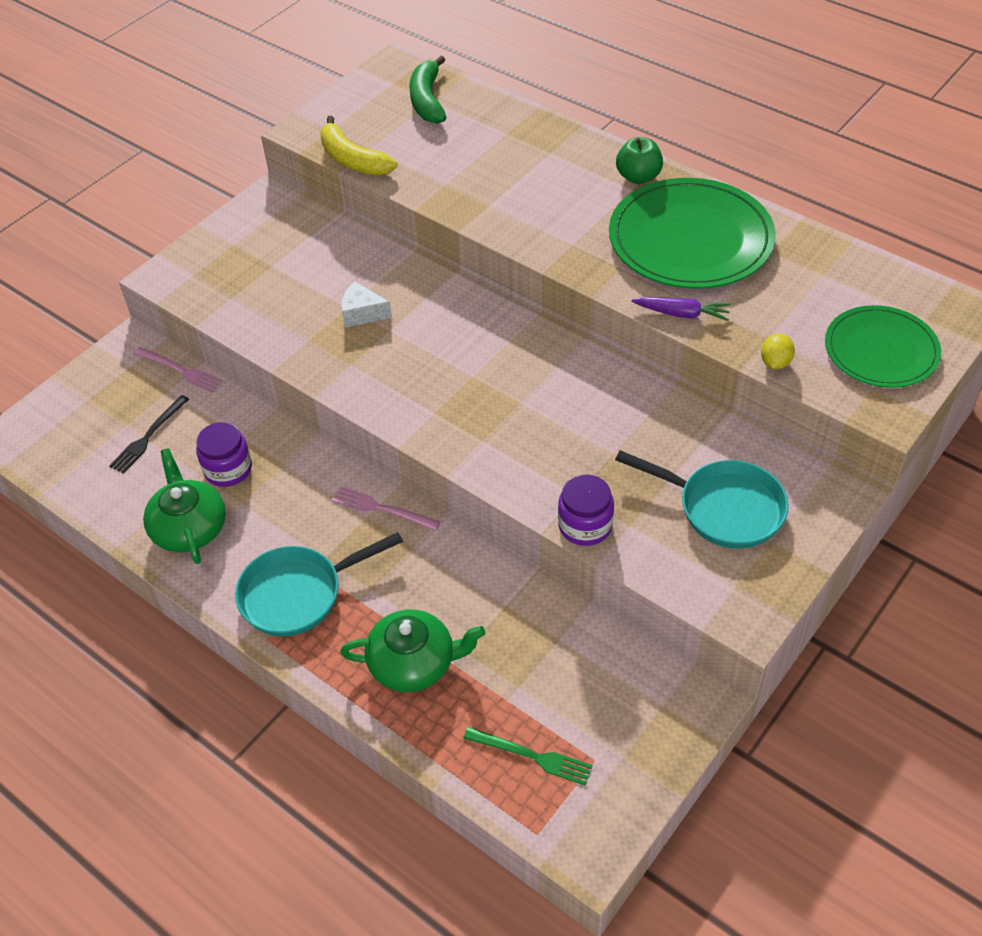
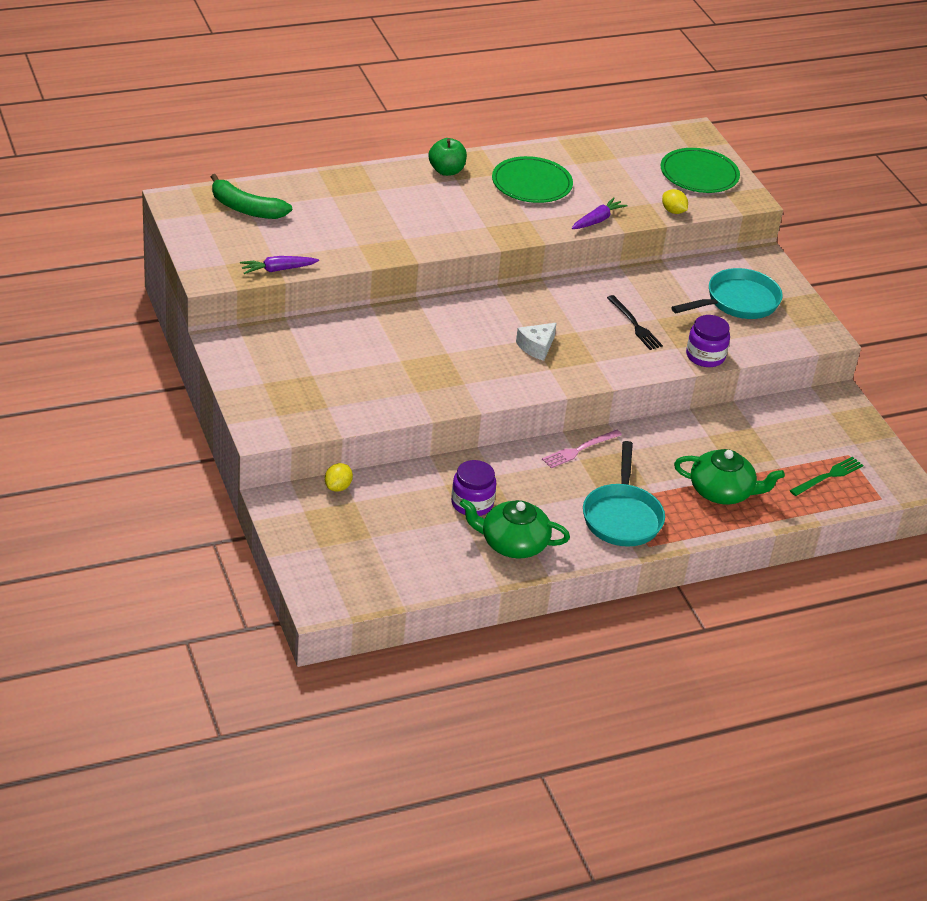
camera: 65 degrees left, 10 degrees down
(148, 436) = (396, 529): black fork -> black fork (634, 325)
(180, 370) = (338, 487): pink fork -> yellow lemon
(352, 160) = (278, 270): yellow banana -> purple carrot
(362, 313) = (415, 356): white cheese -> white cheese (536, 347)
(414, 663) = (722, 491): green teapot -> green teapot turned 75 degrees clockwise
(690, 239) = (531, 183): green plate -> green plate, size x0.63

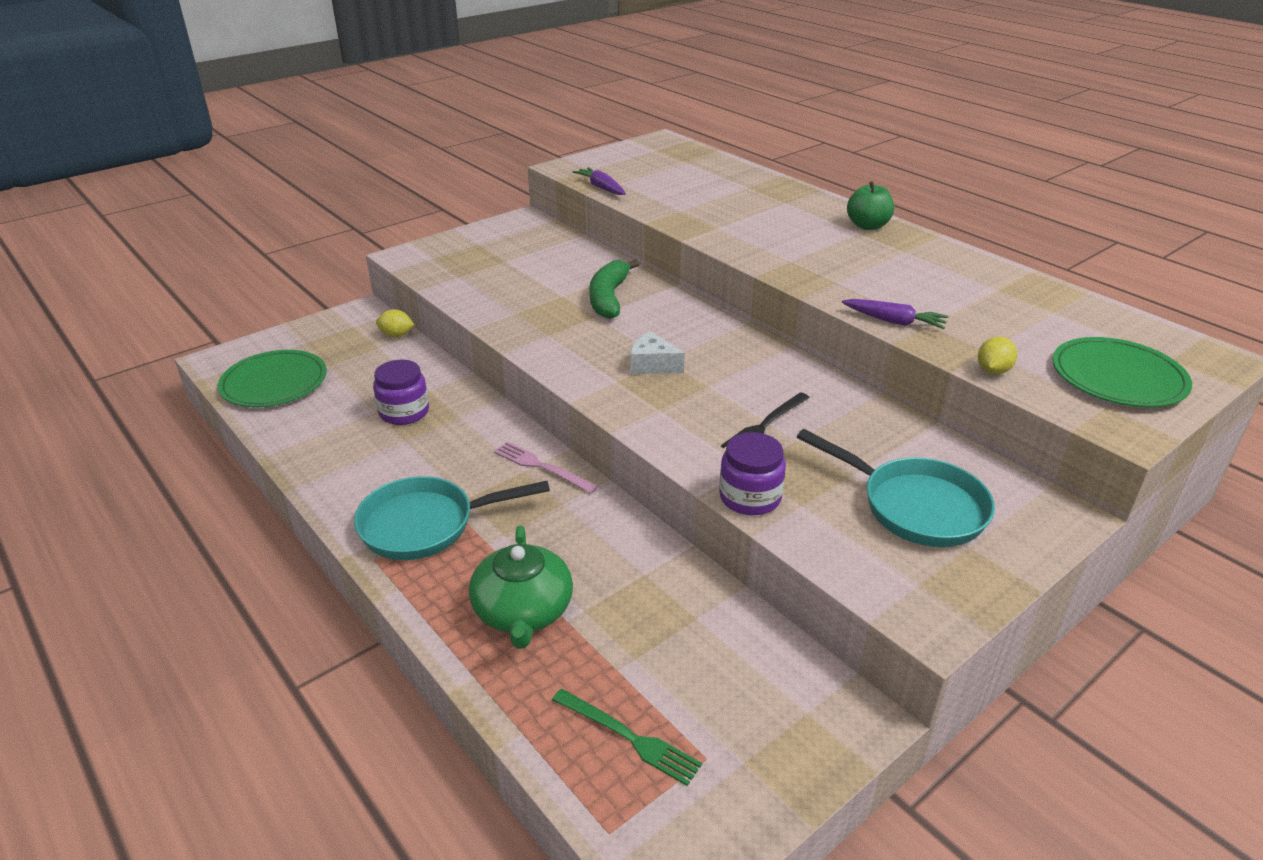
camera: 75 degrees right, 5 degrees down
(246, 208) = (682, 162): green banana -> green banana (609, 298)
(512, 543) = (344, 451): green teapot -> none
(531, 183) = (913, 271): green plate -> green plate (274, 382)

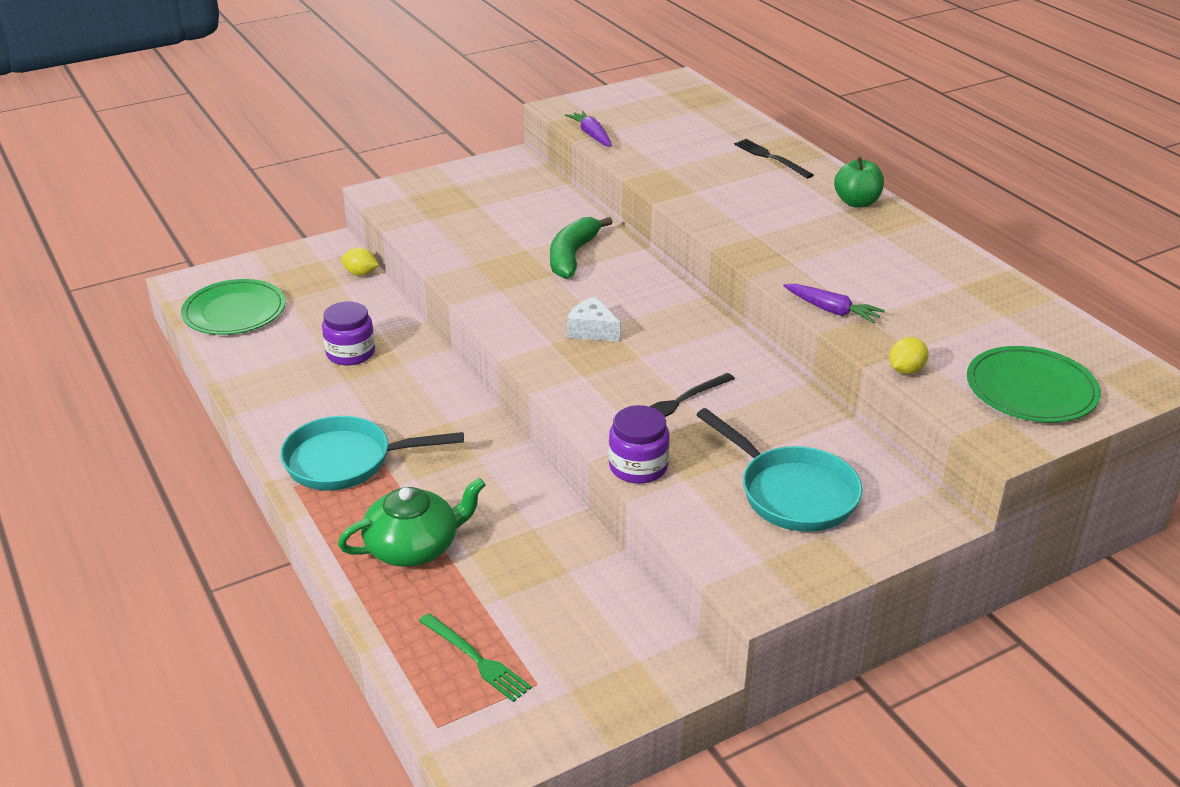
camera: 10 degrees right, 0 degrees up
(523, 611) = (414, 546): green teapot -> green teapot turned 120 degrees counterclockwise
(542, 467) = (467, 420): pink fork -> none
(773, 195) = (771, 158): none -> black fork

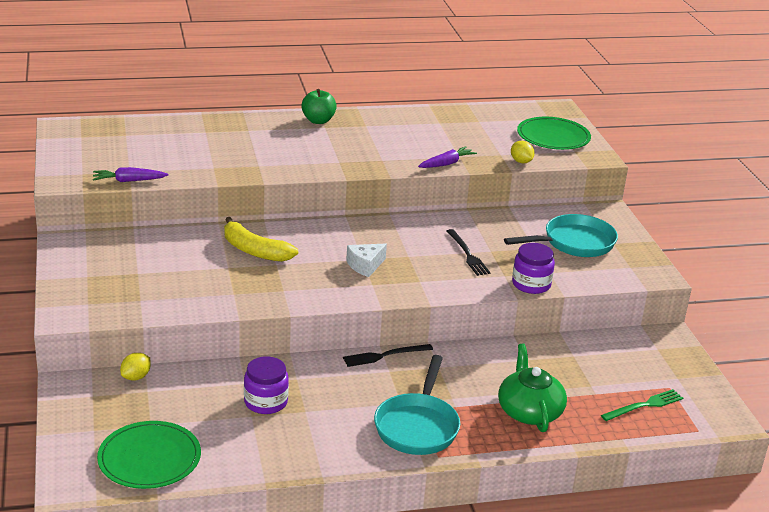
camera: 75 degrees left, 5 degrees down
(572, 256) = (254, 250): green banana -> yellow banana
(771, 158) = (230, 129): black fork -> black fork (384, 355)

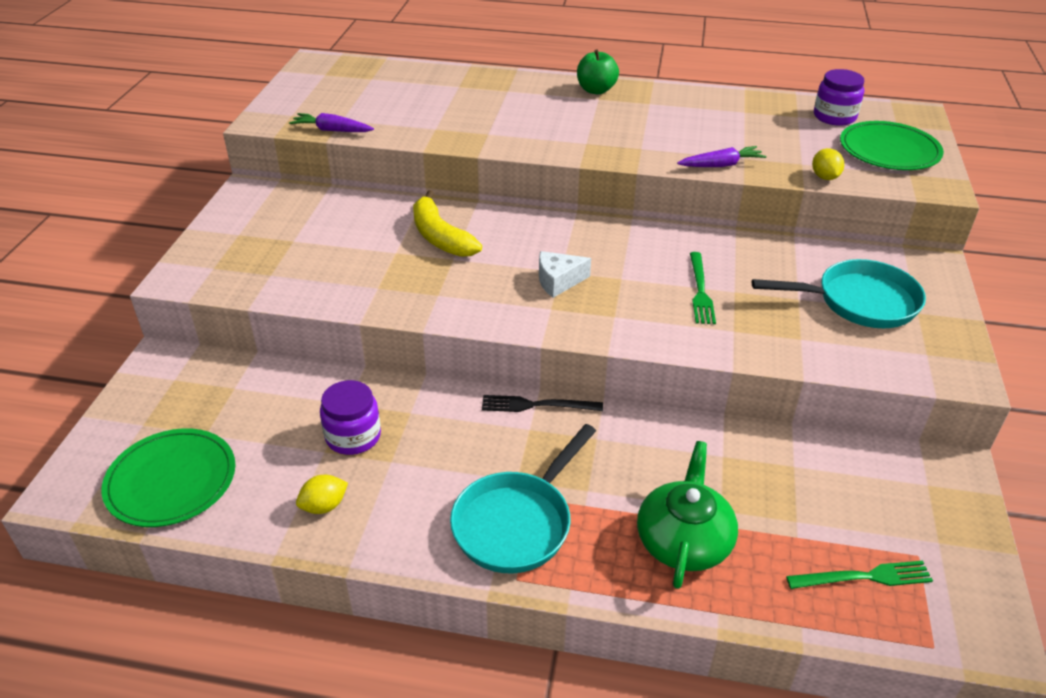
camera: 25 degrees right, 10 degrees up
(136, 377) = (235, 366): yellow lemon -> yellow lemon (324, 506)
(467, 254) = (700, 290): black fork -> green fork
(531, 284) = (764, 351): purple jar -> purple jar (834, 117)

